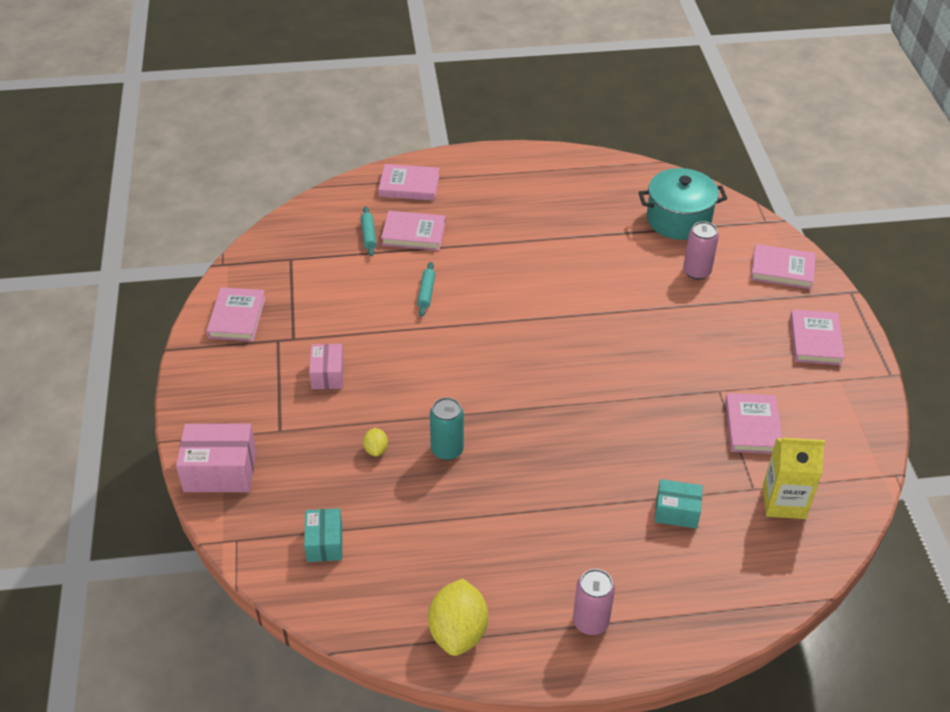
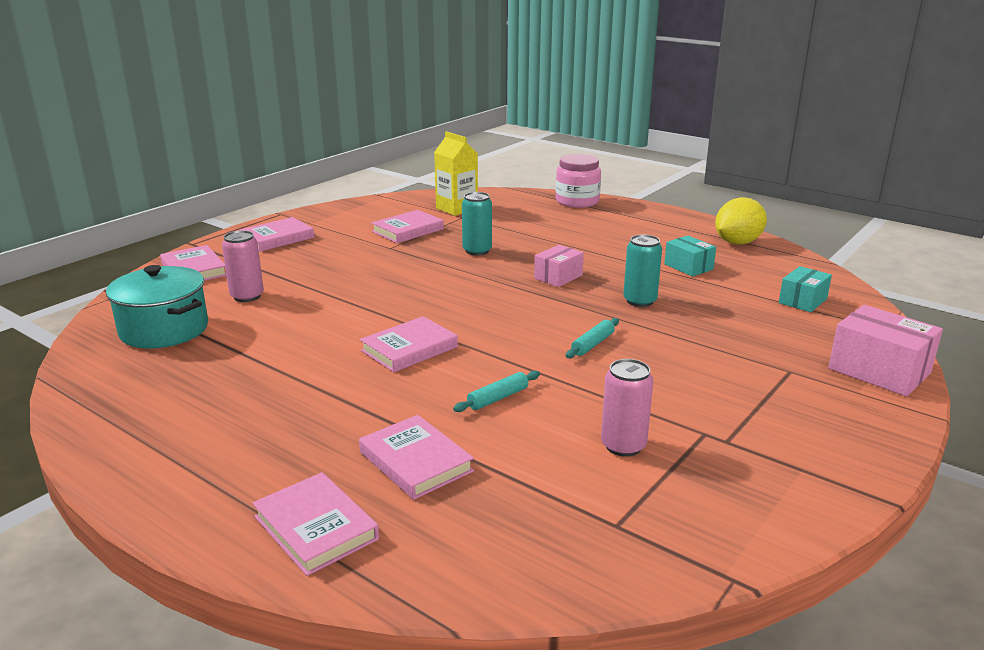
camera: 135 degrees left, 20 degrees down
(237, 317) = (764, 491): pink book -> pink book (409, 349)
(327, 374) = (695, 386): pink box -> pink box (558, 277)
(368, 235) = (471, 493): turquoise rolling pin -> turquoise rolling pin (593, 344)
(376, 449) = (703, 324): yellow lemon -> none
(590, 622) = (646, 220): pink can -> pink can (623, 446)
(651, 435) = (477, 251): none -> turquoise can
(676, 512) = (524, 226): turquoise box -> turquoise box (688, 267)
(708, 618) = (577, 201): none -> pink jar

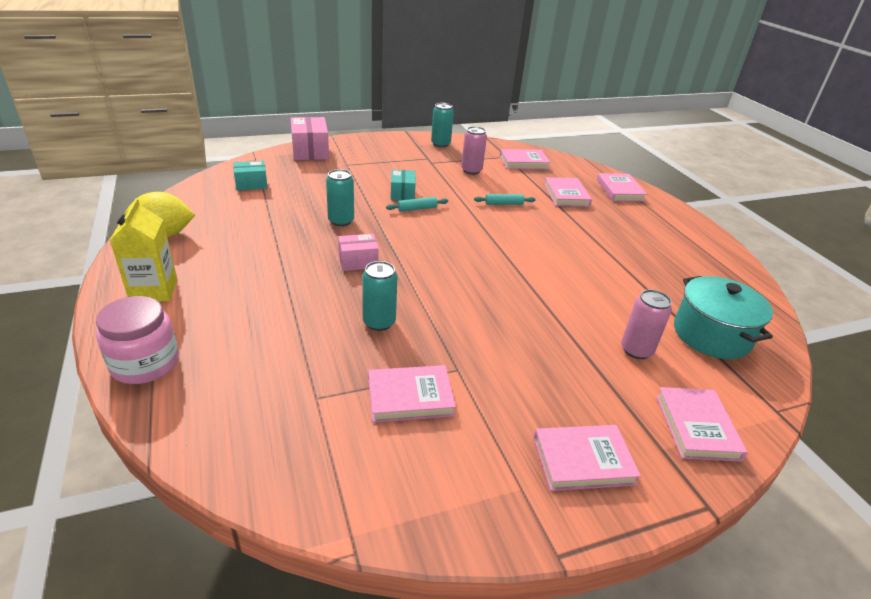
camera: 150 degrees left, 10 degrees up
(409, 349) = (528, 246): pink book -> pink book (523, 162)
(457, 209) = (298, 424): yellow carton -> yellow carton (154, 290)
(688, 267) = (252, 230): turquoise box -> turquoise box (402, 193)
(774, 495) = (440, 144): none -> turquoise can

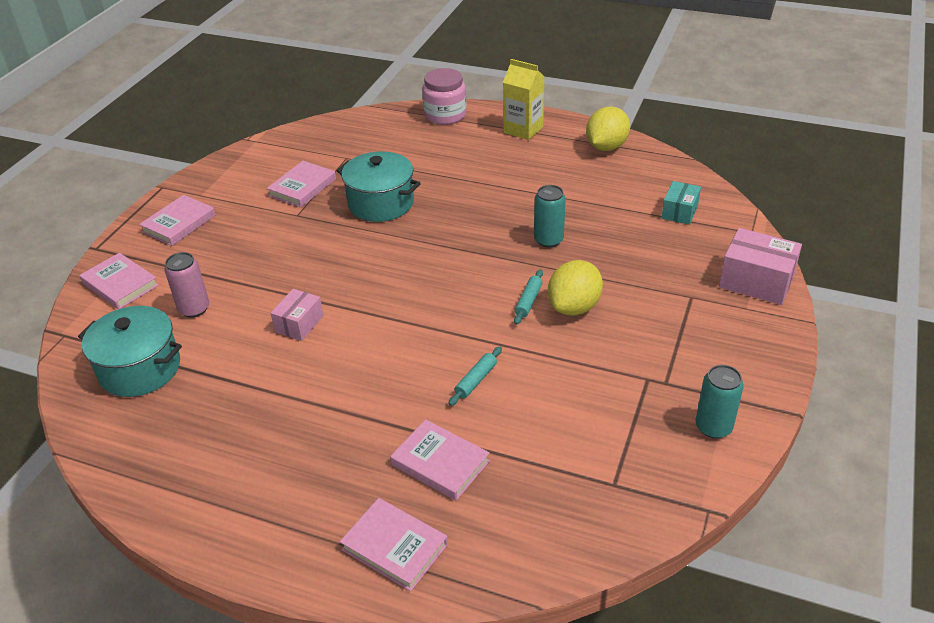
camera: 135 degrees right, 5 degrees up
(358, 261) = (468, 223): pink box -> pink box (299, 324)
(379, 322) = (381, 203): turquoise can -> turquoise pot
(402, 193) = (574, 307): turquoise box -> yellow lemon
(471, 170) = (592, 406): pink can -> none
(523, 162) = (577, 491): pink book -> none

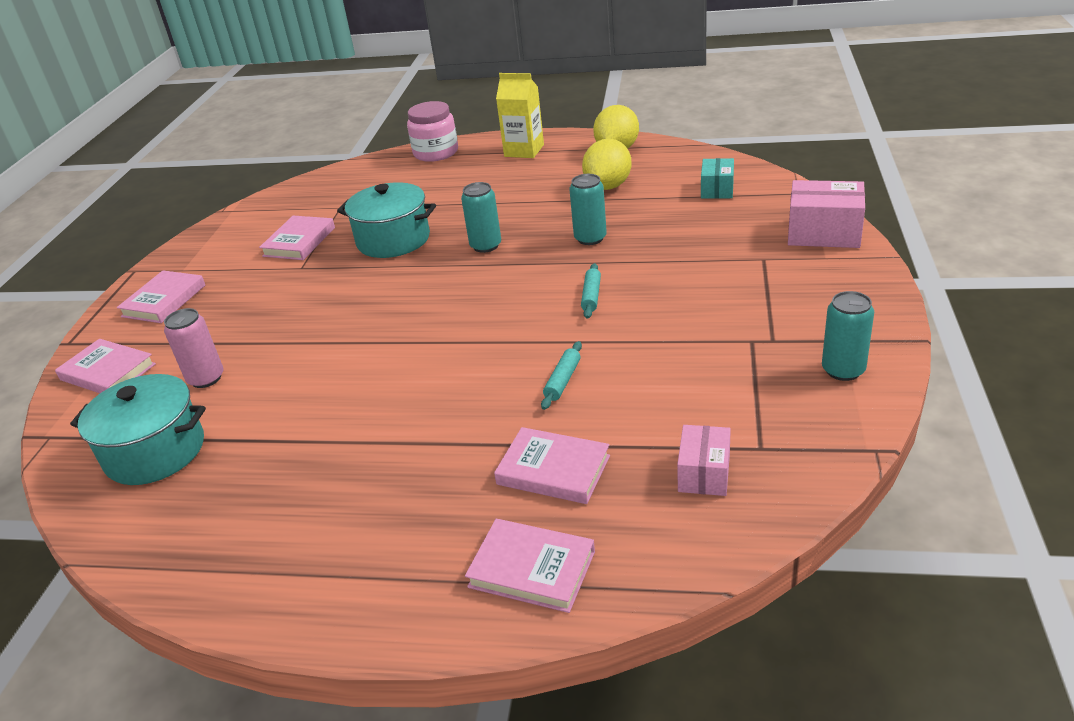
camera: 10 degrees left, 5 degrees down
(299, 324) = (337, 368): pink box -> pink box (704, 473)
(456, 227) = (485, 246): none -> turquoise can
(574, 307) = (643, 292): yellow lemon -> yellow lemon (608, 186)

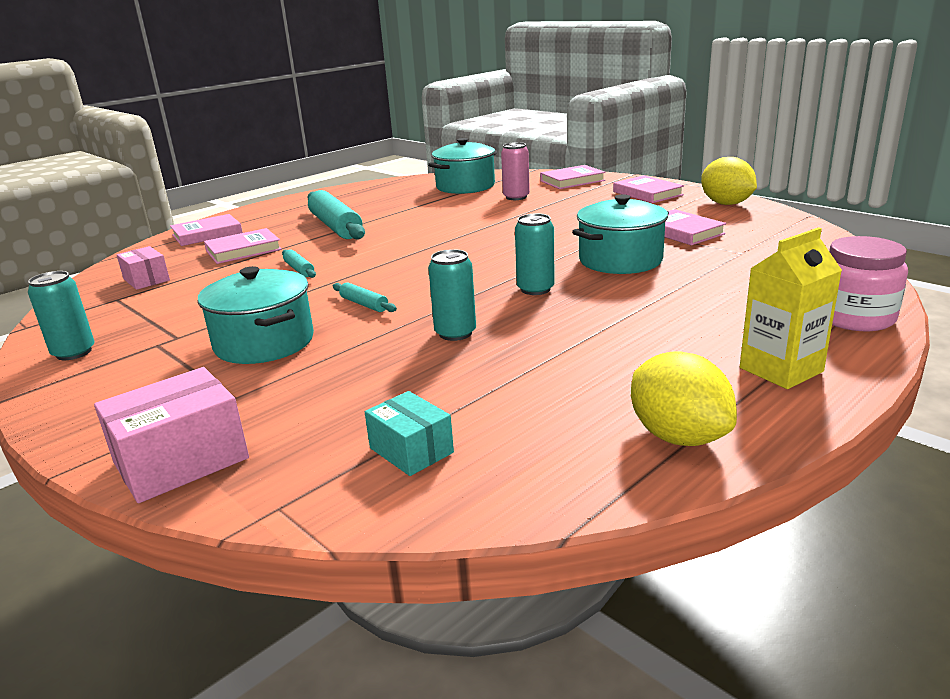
camera: 125 degrees right, 10 degrees down
(410, 455) = (335, 226): none -> turquoise rolling pin
(608, 186) = (559, 384): yellow lemon -> yellow lemon (726, 204)
(699, 296) = (264, 342): none -> turquoise pot

